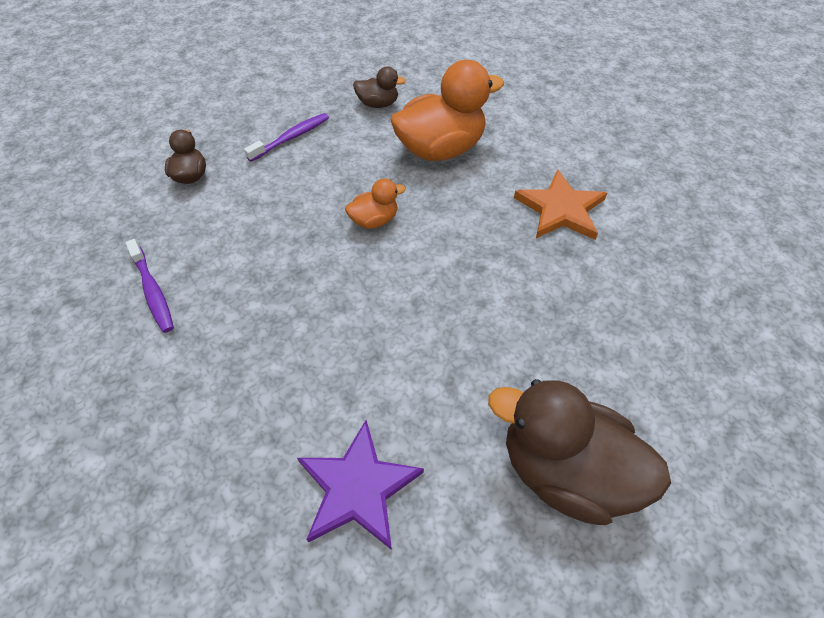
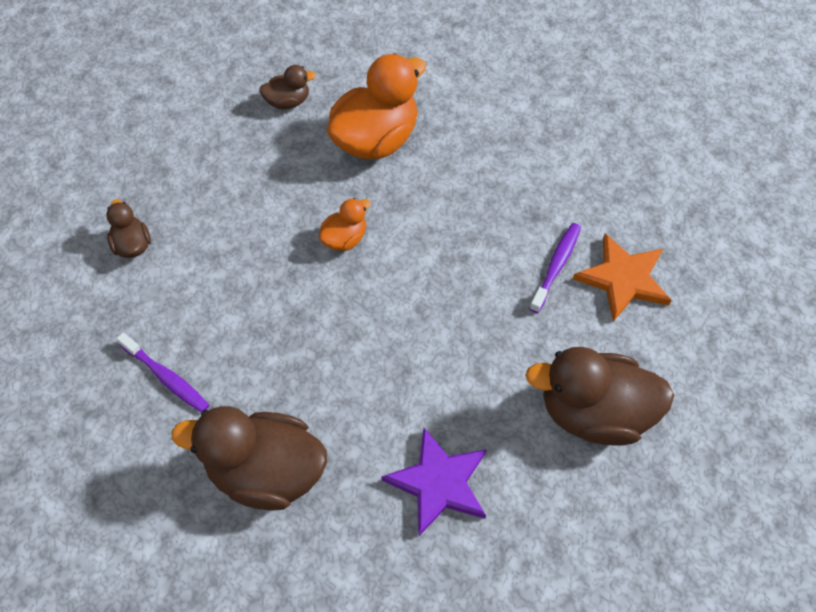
camera: 20 degrees left, 5 degrees up
(190, 411) = (266, 472): none -> brown duck
(291, 138) = (215, 169): purple toothbrush -> purple toothbrush (556, 266)
(560, 209) = (514, 174): orange star -> orange star (623, 279)

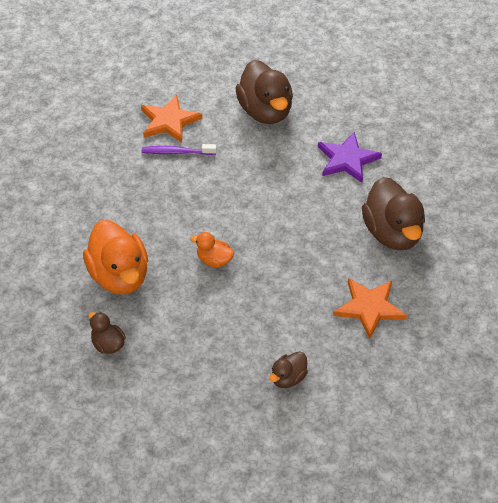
camera: 115 degrees left, 10 degrees down
(166, 377) = (369, 308): purple toothbrush -> orange star
(376, 139) = (119, 276): orange duck -> orange duck turned 135 degrees counterclockwise

